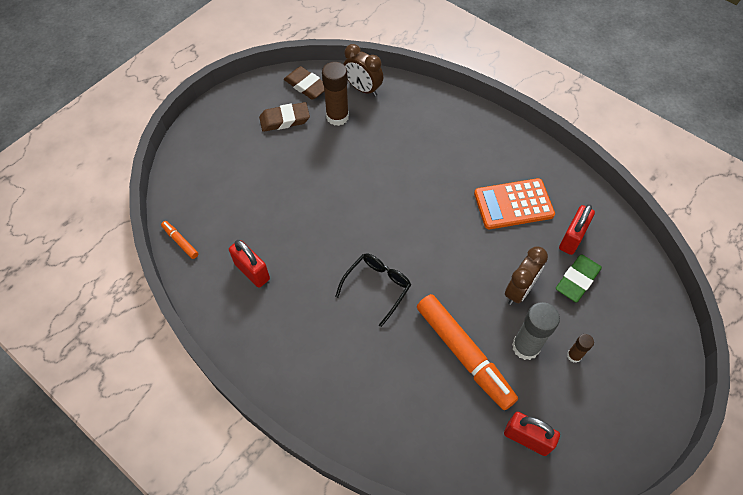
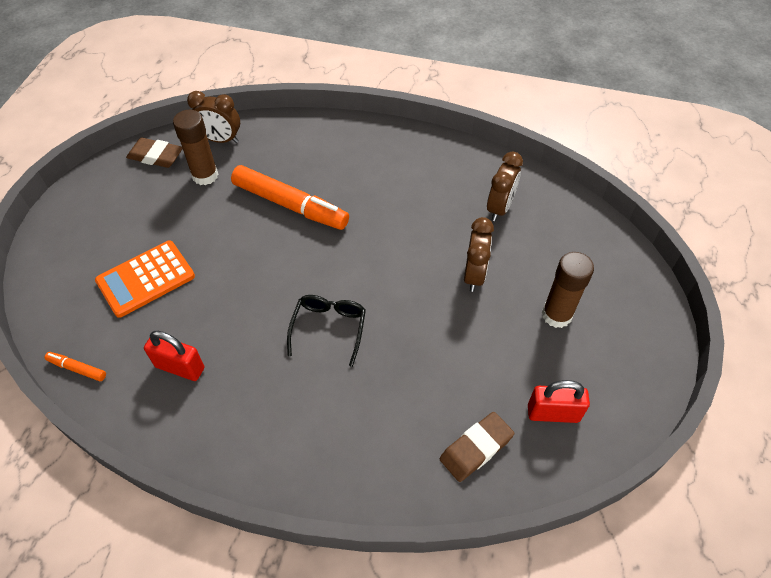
camera: 25 degrees left, 5 degrees down
(284, 120) = (146, 197): brown eraser -> brown eraser (476, 448)
(464, 354) = (451, 358): orange marker -> orange marker (290, 205)
(513, 204) = (428, 197): orange calculator -> orange calculator (146, 279)
(525, 347) = (507, 326): grey glue stick -> none
(572, 238) = (499, 208): red padlock -> brown clock
(574, 355) = (556, 315): brown glue stick -> brown glue stick, size x1.90
(577, 280) = (524, 244): green eraser -> none

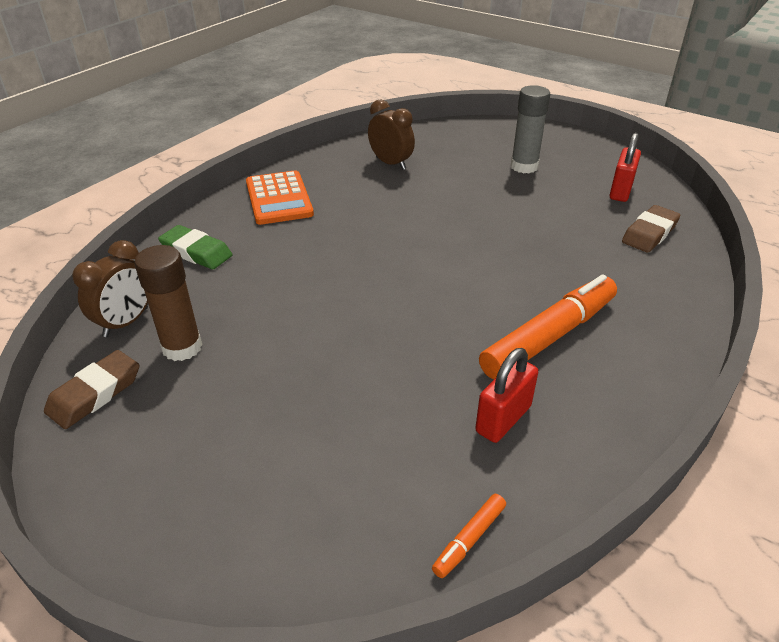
camera: 70 degrees left, 15 degrees down
(146, 279) = (336, 436): orange calculator -> orange calculator (279, 198)
(290, 205) = (294, 283): orange marker -> orange marker (549, 336)
(307, 139) = (196, 252): none -> green eraser
(329, 328) = (489, 288): black glasses -> none
(474, 275) = (462, 193): brown clock -> none
(476, 448) = (649, 233): brown eraser -> brown eraser turned 60 degrees clockwise
(556, 315) = (524, 166): brown glue stick -> grey glue stick

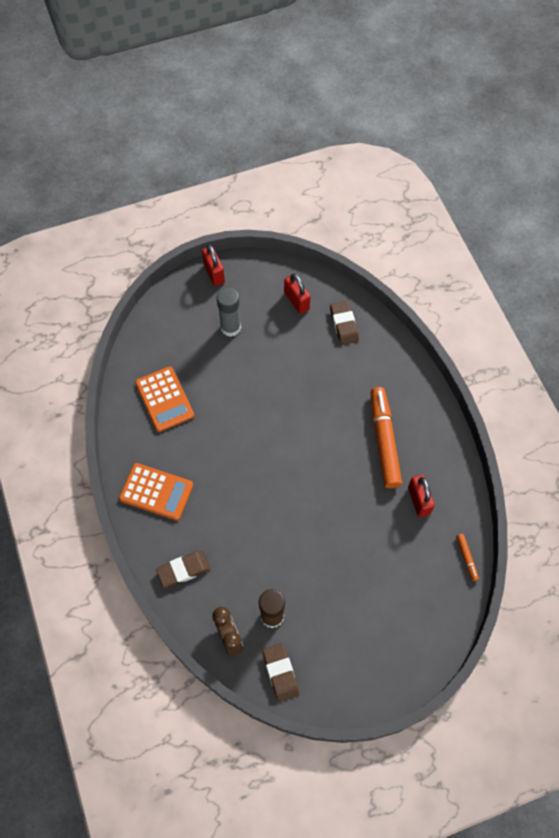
camera: 55 degrees left, 25 degrees up
(196, 252) = (184, 570): green eraser -> brown eraser
(391, 163) = (164, 399): brown clock -> orange calculator
(566, 136) = (214, 273): none -> red padlock

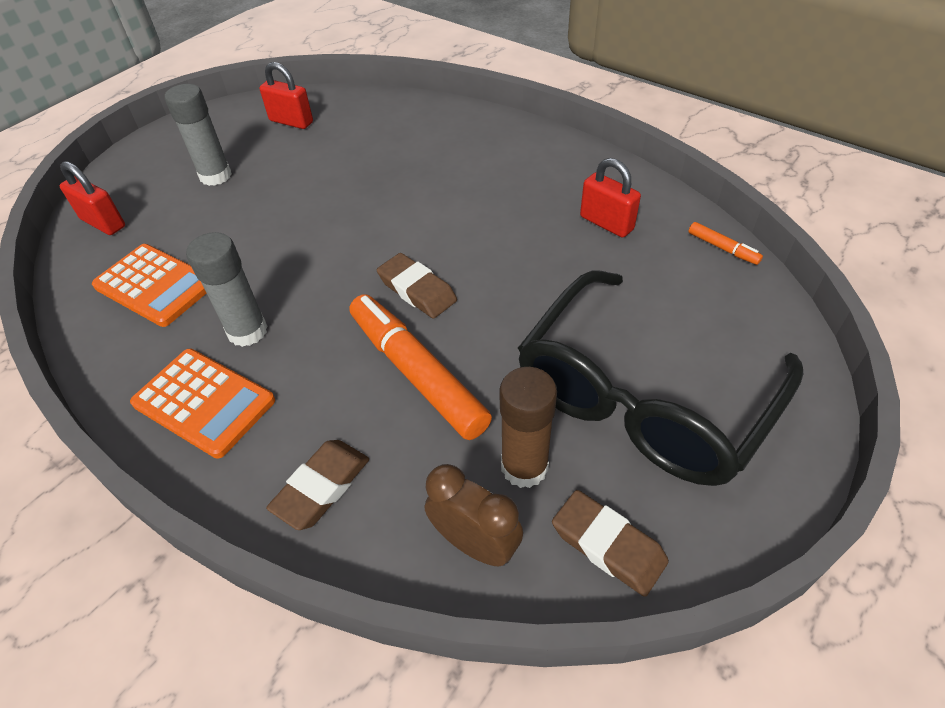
camera: 30 degrees left, 15 degrees down
(156, 492) = (204, 402): orange calculator -> orange calculator turned 45 degrees clockwise
(194, 460) = (247, 331): none -> grey glue stick
(214, 273) = (160, 140): red padlock -> red padlock (103, 223)
(344, 324) = (368, 117): brown eraser -> brown eraser (417, 290)
(350, 616) = (643, 396): none -> black glasses
(384, 440) = (508, 189): orange marker -> orange marker (416, 373)

